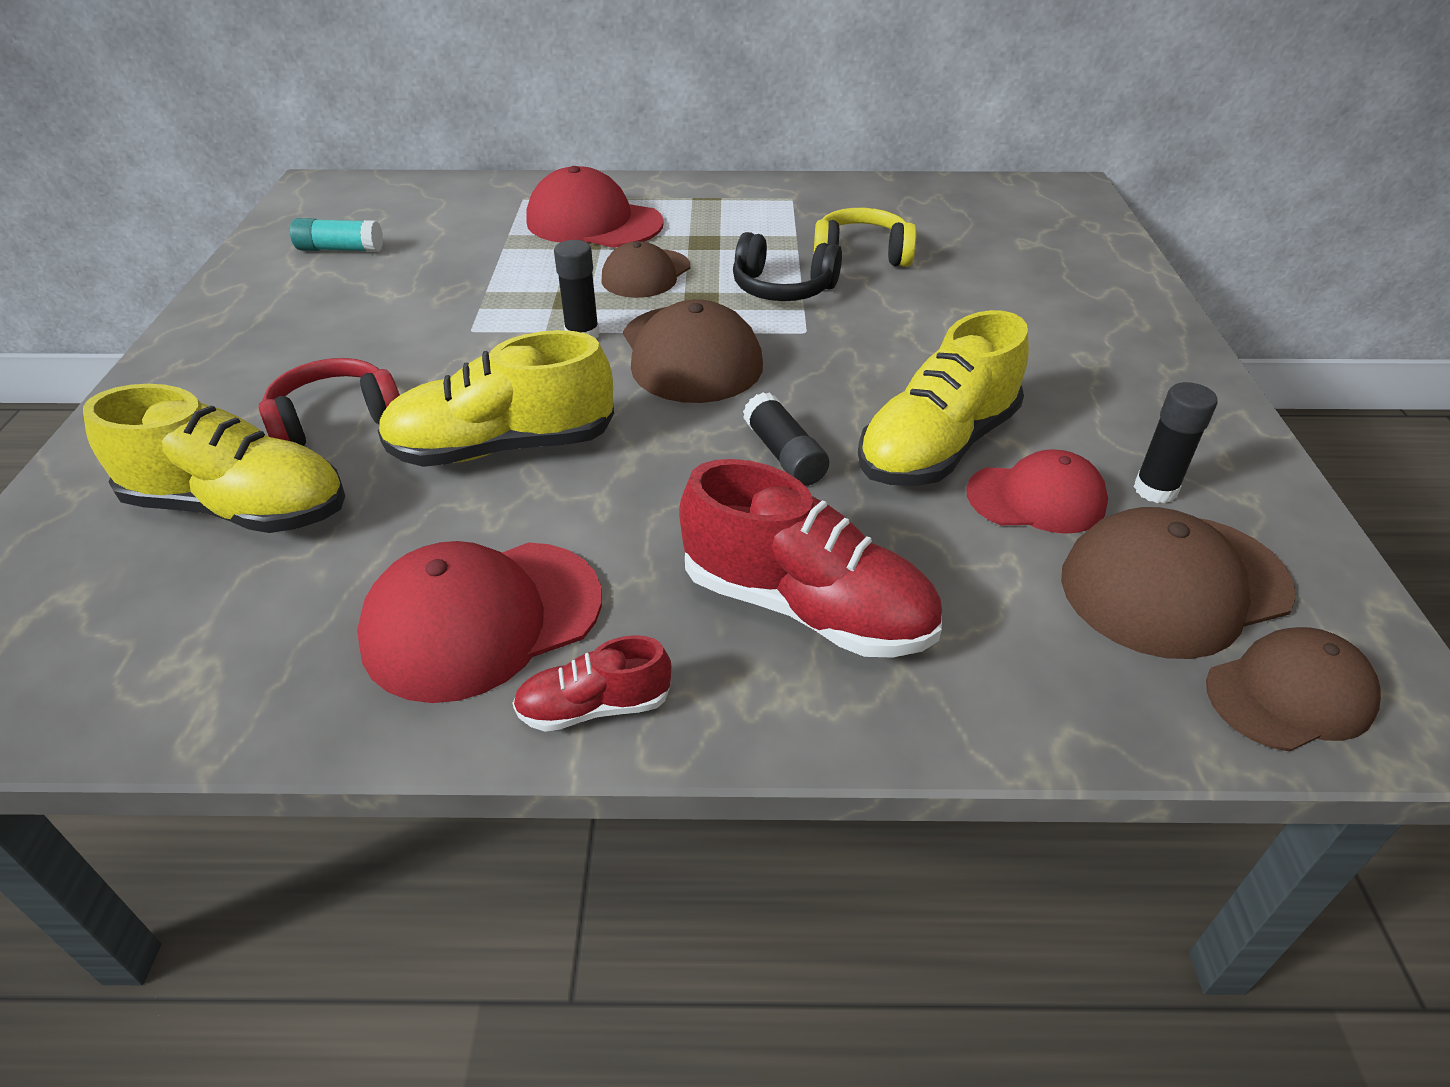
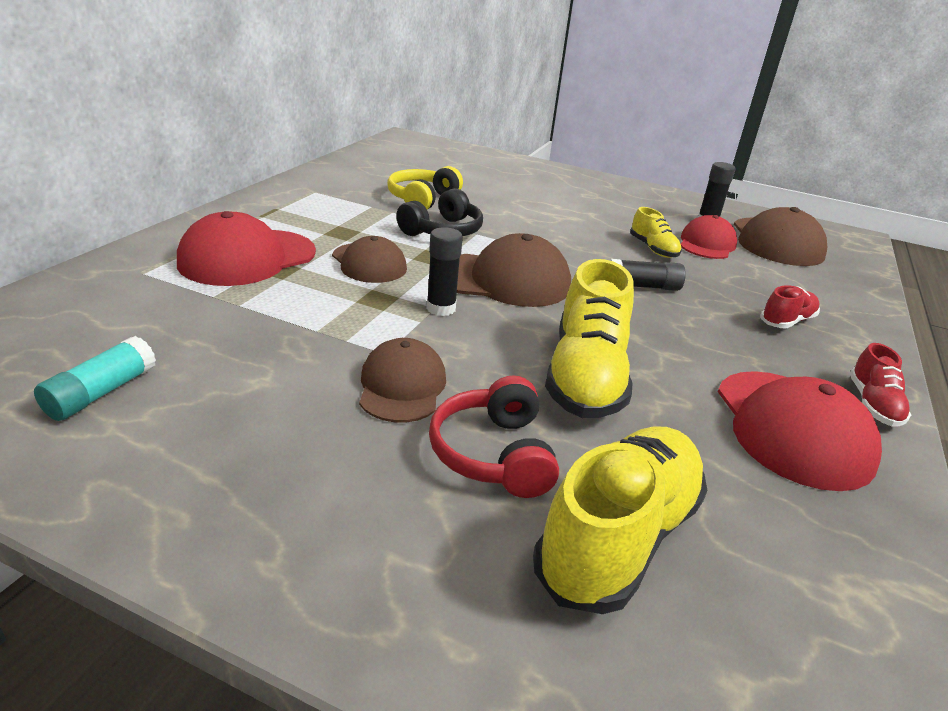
camera: 70 degrees left, 10 degrees down
(806, 607) = (786, 321): red shoe -> red shoe, size x0.52
(937, 447) = (653, 249): yellow shoe -> yellow shoe, size x0.52
(1290, 694) = (844, 248): brown cap -> brown cap (402, 386)

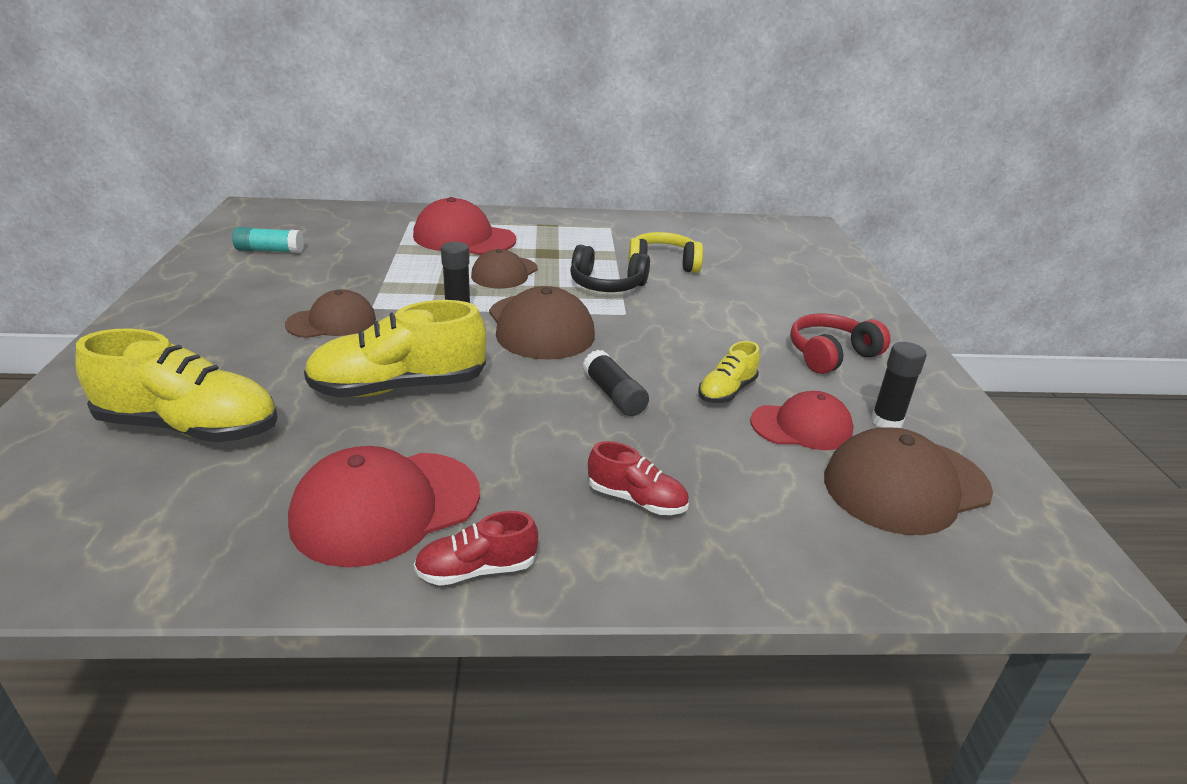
camera: 65 degrees right, 0 degrees up
(493, 454) = (267, 367): red headphones -> red headphones (831, 355)

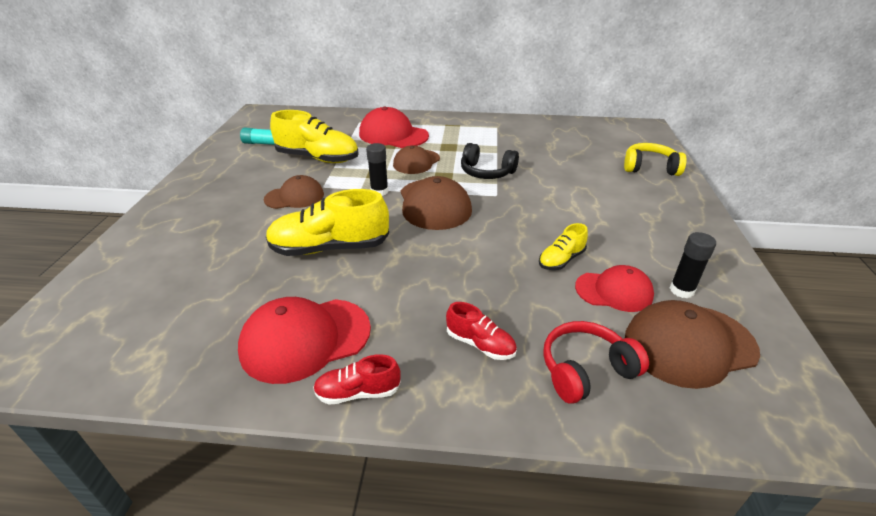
camera: 10 degrees right, 5 degrees up
(190, 427) = (191, 272): yellow shoe -> yellow shoe (318, 158)
(614, 395) = (477, 259): black glue stick -> none
(663, 264) = (530, 156): yellow headphones -> yellow headphones (649, 168)
(831, 355) = (646, 233): red headphones -> red headphones (585, 370)

